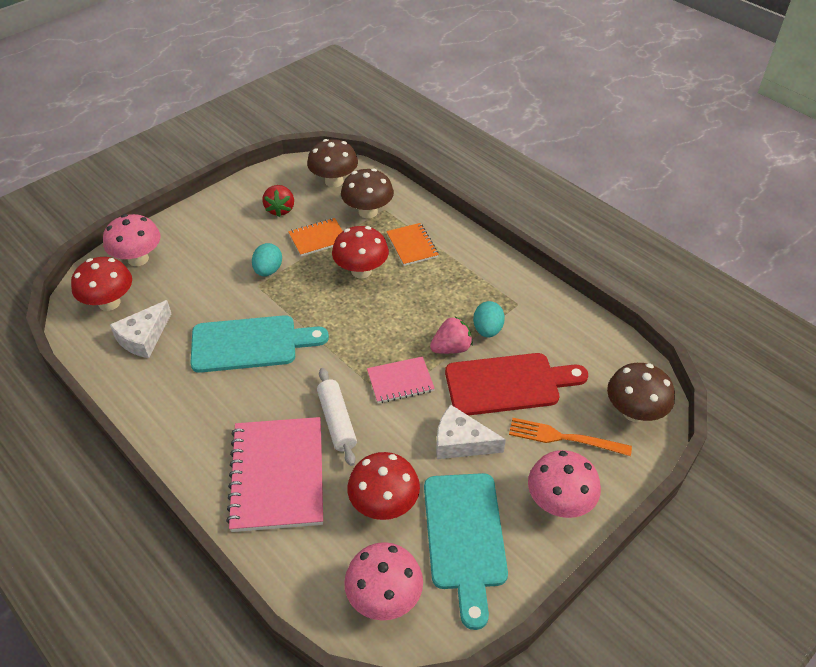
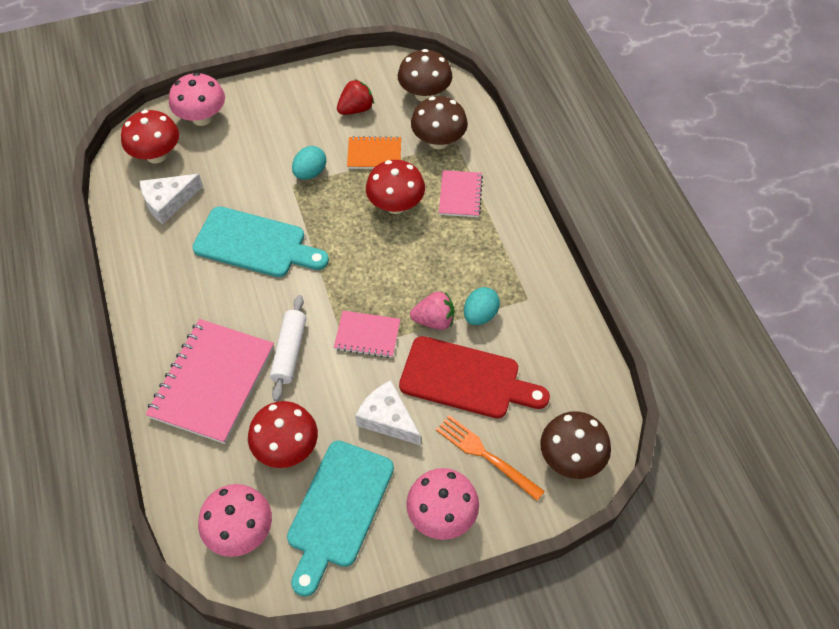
camera: 25 degrees right, 10 degrees up
(280, 209) = (356, 109): red strawberry -> red strawberry turned 150 degrees counterclockwise
(412, 245) = (460, 195): orange notebook -> pink notebook

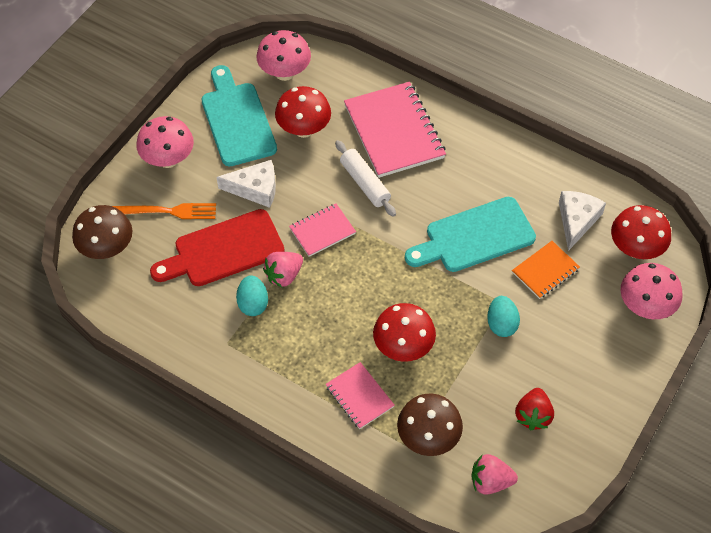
camera: 140 degrees right, 0 degrees up
(374, 154) = (469, 381): orange notebook -> orange notebook (545, 271)
(424, 94) = (490, 481): brown mushroom -> pink strawberry

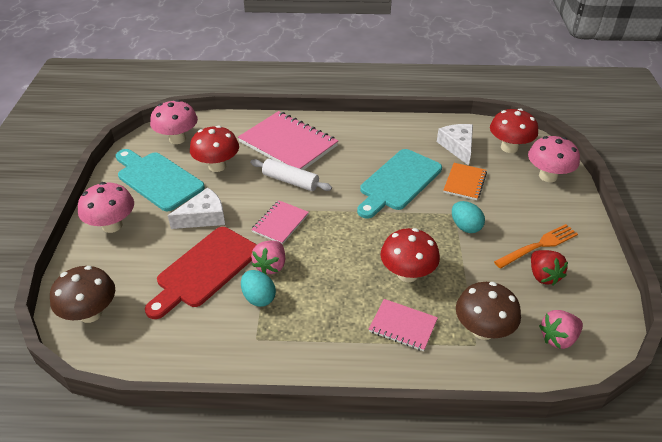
camera: 30 degrees left, 15 degrees down
(168, 211) = (135, 262): orange fork -> orange fork (538, 245)

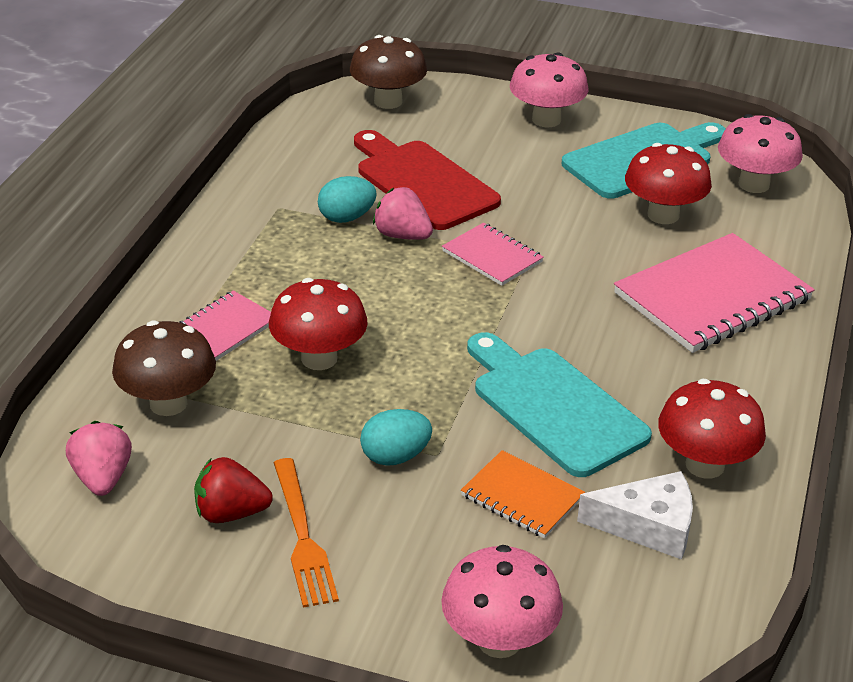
camera: 105 degrees right, 5 degrees down
(203, 217) = (535, 191): white cheese -> none
(290, 181) = (598, 283): white rolling pin -> none
(509, 147) = (624, 614): red mushroom -> red mushroom (705, 465)

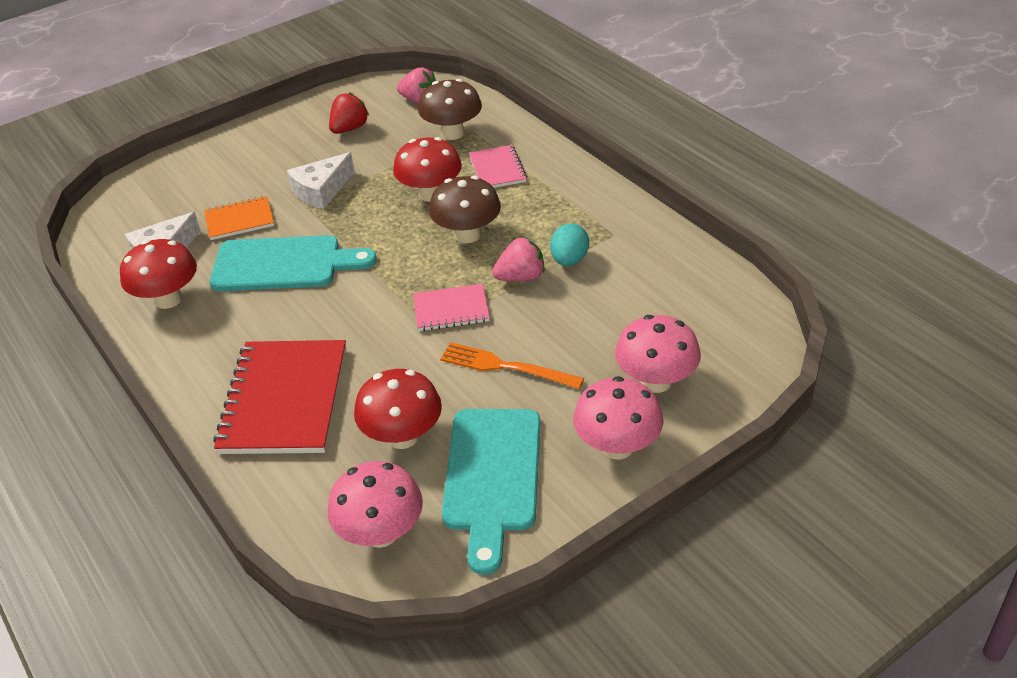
camera: 130 degrees right, 5 degrees up
(303, 537) = (307, 143): orange fork -> orange fork (505, 366)
(388, 101) = (734, 355): brown mushroom -> brown mushroom (467, 235)
(395, 456) = (321, 190): turquoise egg -> white cheese
(422, 182) = (582, 318): red cutting board -> none
(499, 640) = (176, 175): pink mushroom -> pink mushroom (656, 381)
(712, 297) = (284, 400): pink notebook -> red notebook

